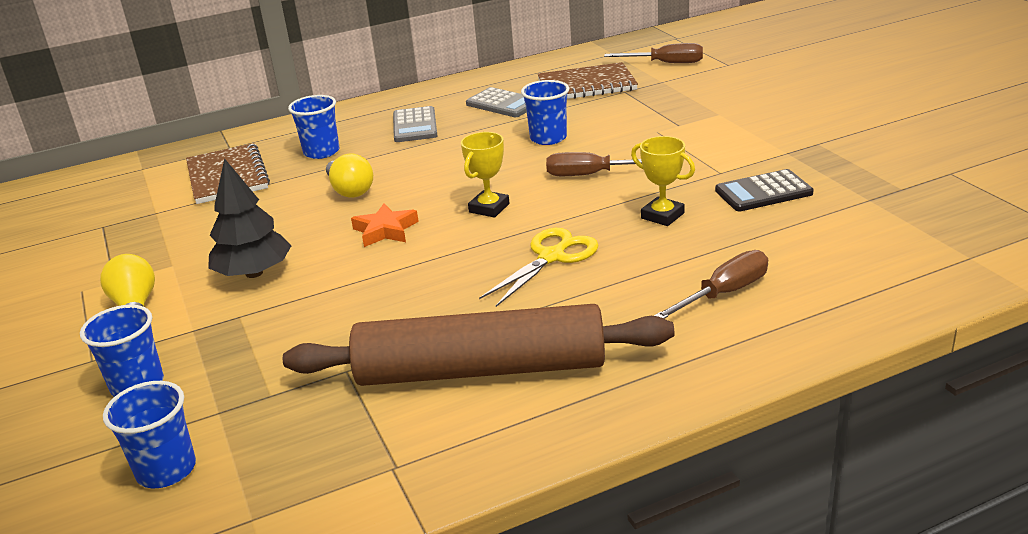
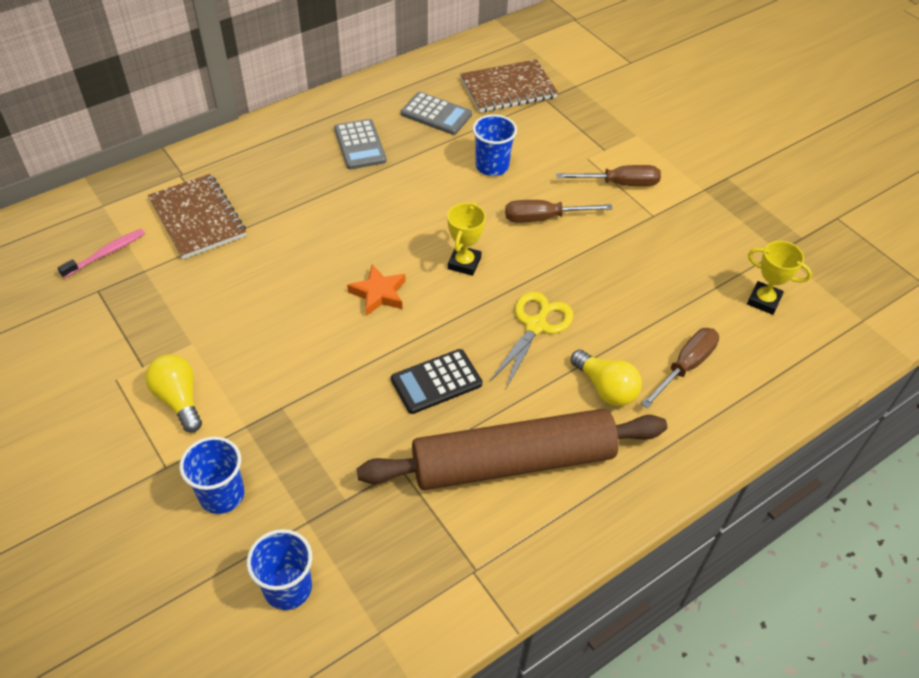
camera: 15 degrees left, 20 degrees up
(125, 201) = (105, 254): none -> pink toothbrush
(254, 273) = (275, 352): black tree -> none
(321, 152) = (280, 183): blue cup -> none
(350, 190) = (327, 239): yellow light bulb -> yellow light bulb (605, 388)
(662, 216) = (616, 272): yellow trophy -> yellow trophy (764, 301)
(666, 63) = (574, 58): brown screwdriver -> brown screwdriver (619, 183)
(763, 192) = (693, 241): black calculator -> black calculator (436, 382)

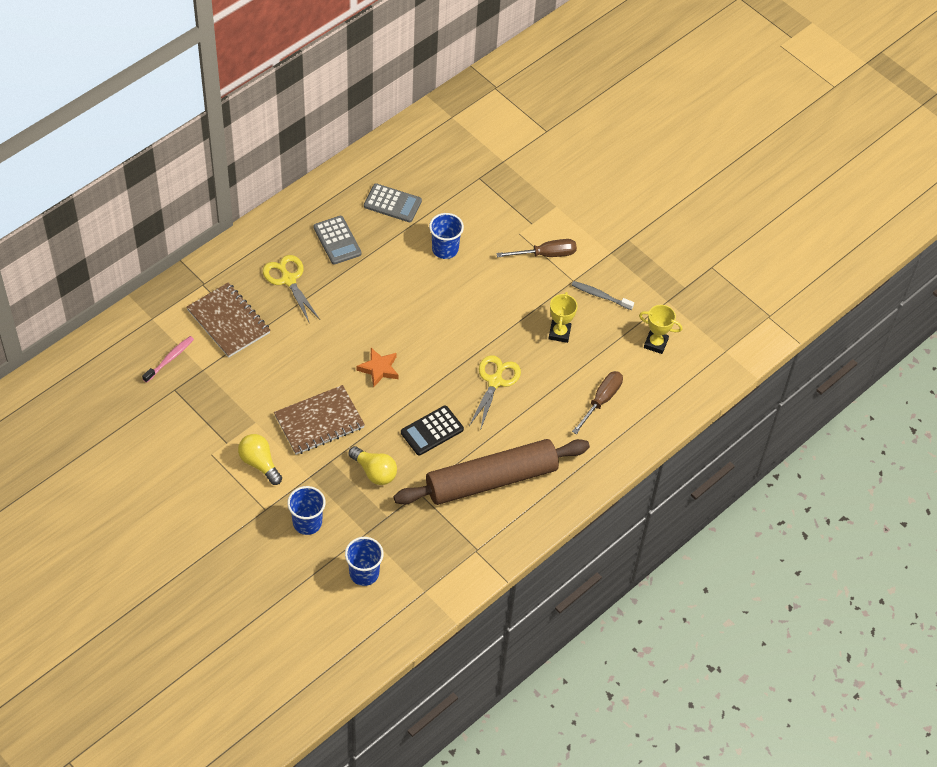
camera: 10 degrees left, 5 degrees up
(288, 180) = (288, 280): none -> yellow scissors
(464, 263) = (436, 337): yellow trophy -> yellow trophy (559, 333)
(508, 88) = (447, 170): brown notebook -> brown notebook (319, 421)
(544, 218) = (491, 292): brown screwdriver -> none
(605, 388) = (548, 422): yellow light bulb -> yellow light bulb (374, 472)
(689, 236) = (601, 296): none -> grey toothbrush

